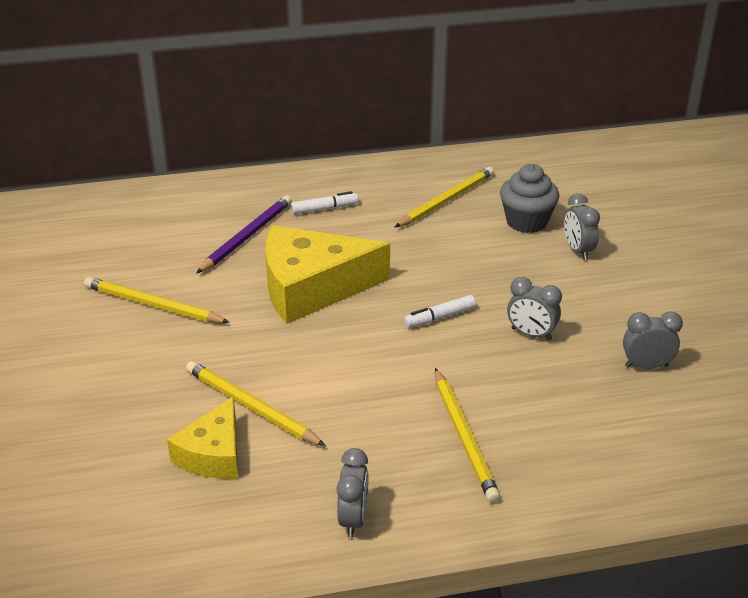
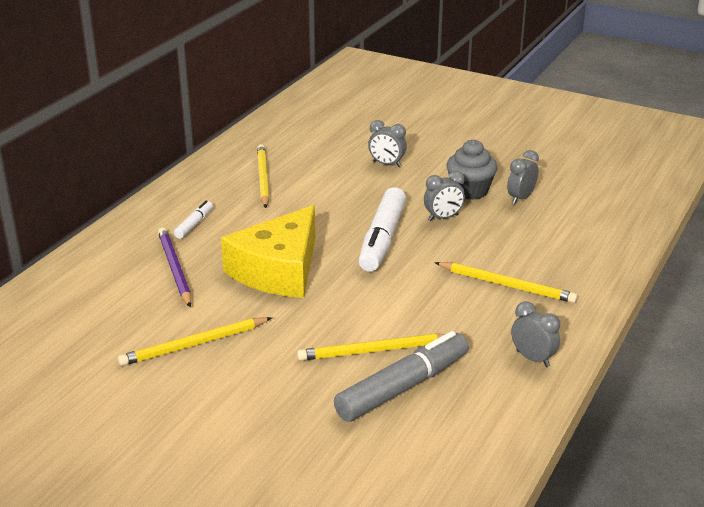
camera: 50 degrees left, 5 degrees down
(213, 454) = (403, 387): yellow cheese -> grey marker
(439, 317) = (382, 239): white marker -> white marker, size x2.08
(526, 221) = (331, 165): grey cupcake -> grey cupcake (470, 191)

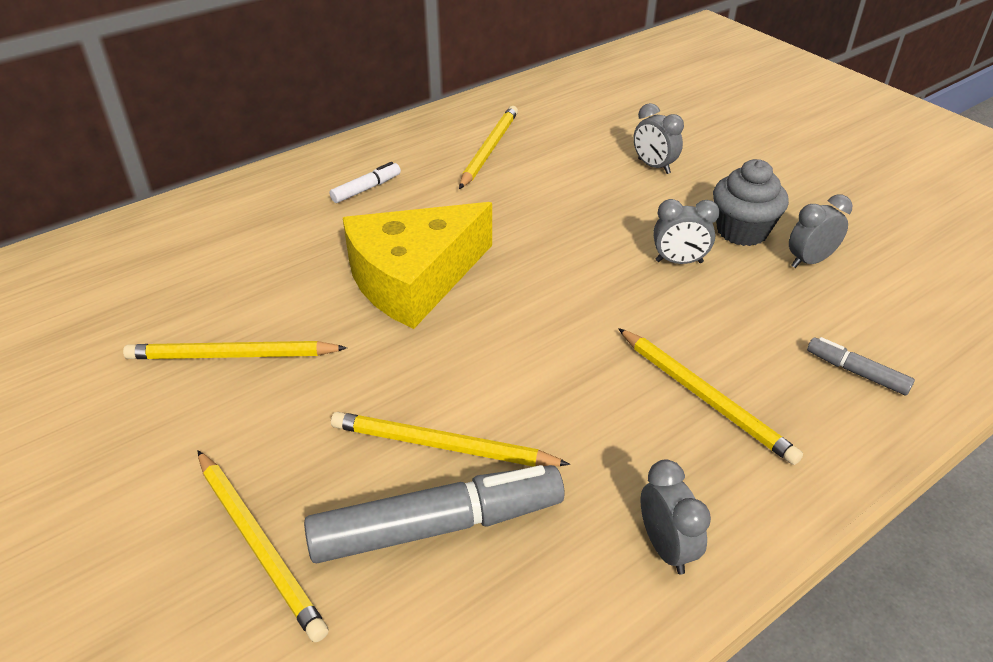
camera: 25 degrees right, 10 degrees up
(174, 269) = (297, 242): purple pencil -> none
(306, 427) = (259, 544): none -> yellow pencil
(382, 239) = (575, 271): white marker -> none
(581, 250) = (856, 372): none -> grey marker

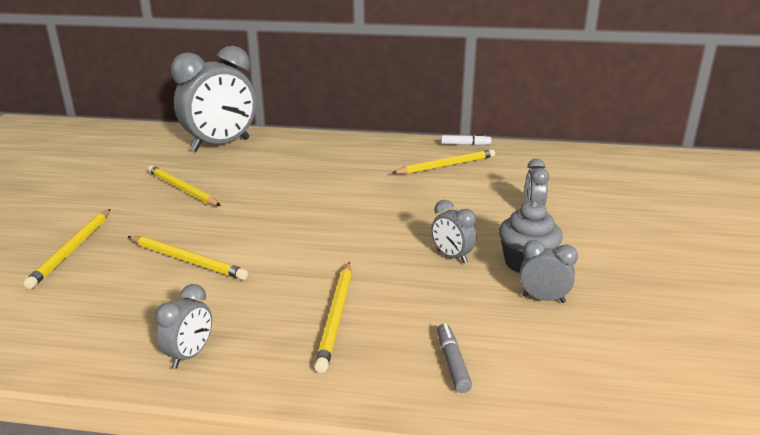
camera: 45 degrees right, 15 degrees down
(150, 257) = (221, 145): none -> grey clock
(366, 189) = (351, 157): white marker -> white marker (465, 145)
(414, 278) = (301, 198): yellow cheese -> none
(438, 526) = (130, 284): grey marker -> none
(442, 446) = (187, 260): yellow pencil -> yellow pencil turned 150 degrees clockwise

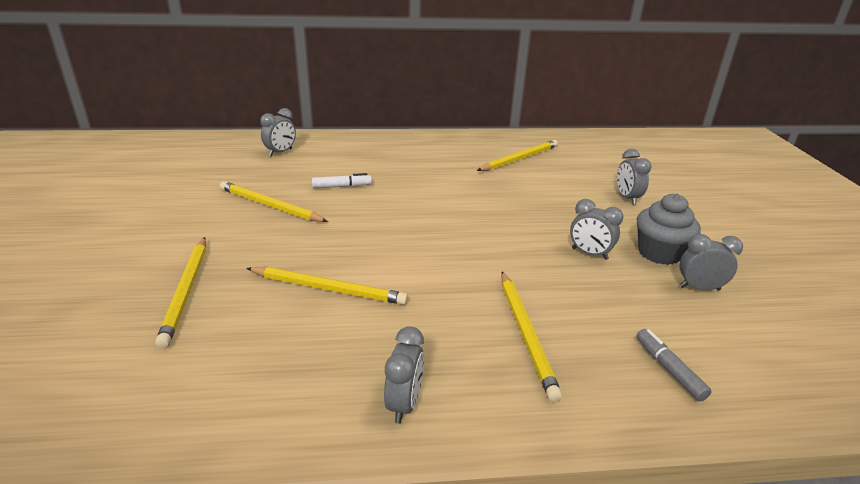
camera: 15 degrees left, 5 degrees up
(221, 145) = (280, 152): grey clock -> grey clock, size x0.43
(465, 145) = (522, 136): white marker -> white marker (342, 186)

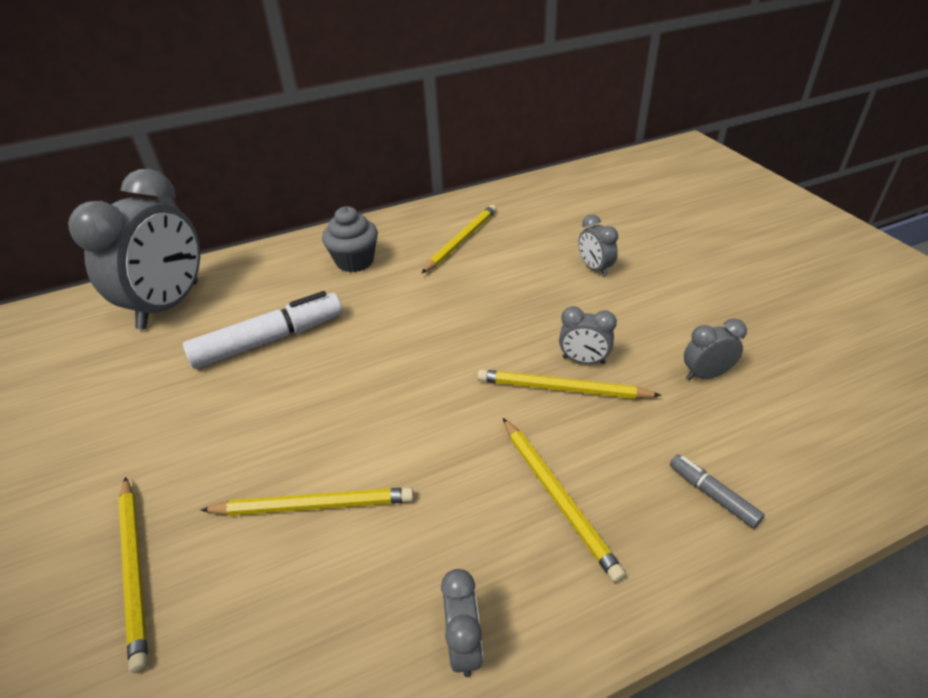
camera: 15 degrees left, 10 degrees up
(270, 206) = (190, 397): yellow pencil -> yellow pencil (562, 389)
(280, 152) = (169, 305): grey clock -> grey clock, size x2.34
(342, 186) = (269, 340): white marker -> white marker, size x2.08
(659, 253) = (652, 338): grey cupcake -> grey cupcake (355, 261)

